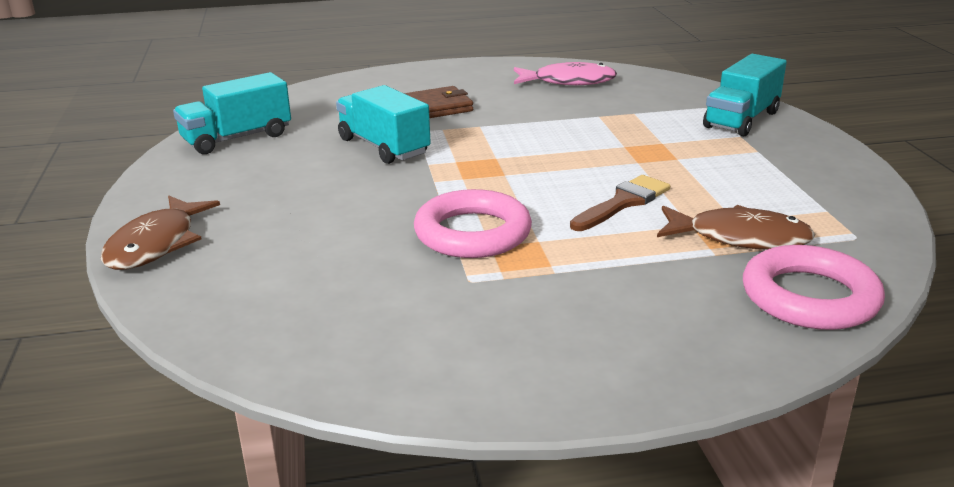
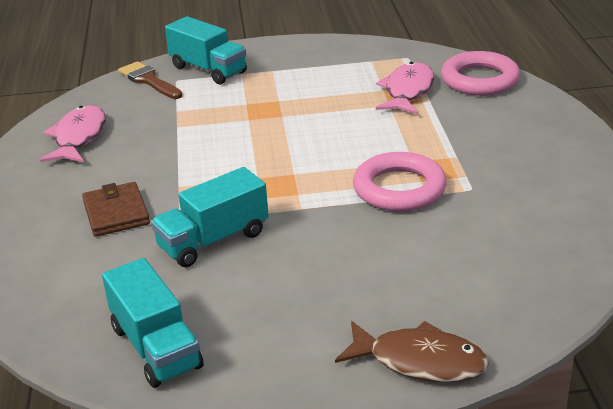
camera: 85 degrees left, 5 degrees up
(623, 203) = (352, 126): brown brush -> brown brush (149, 80)
(740, 237) = (407, 91): brown fish -> pink fish

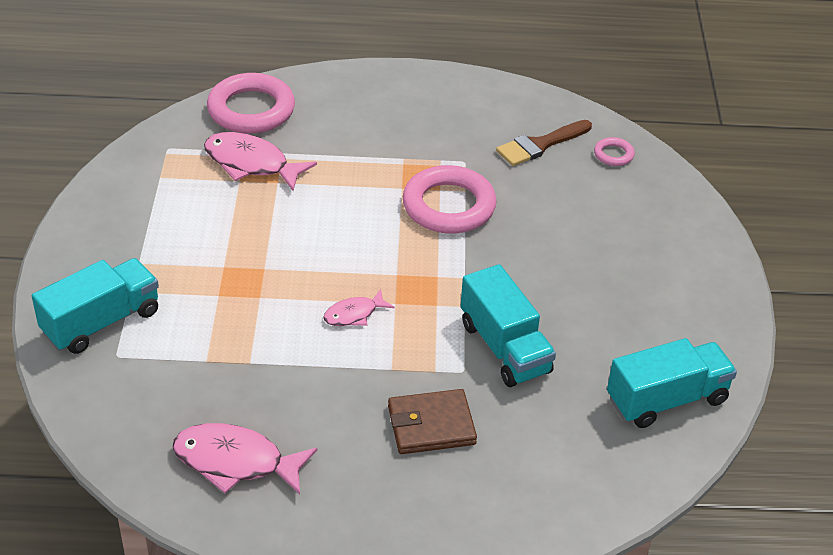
camera: 85 degrees left, 10 degrees up
(149, 80) = (101, 384): brown brush -> brown brush (540, 145)
(239, 161) = (354, 314): none -> pink fish
(419, 361) = (699, 240): brown fish -> none
(544, 284) = (613, 154): none -> pink ring

